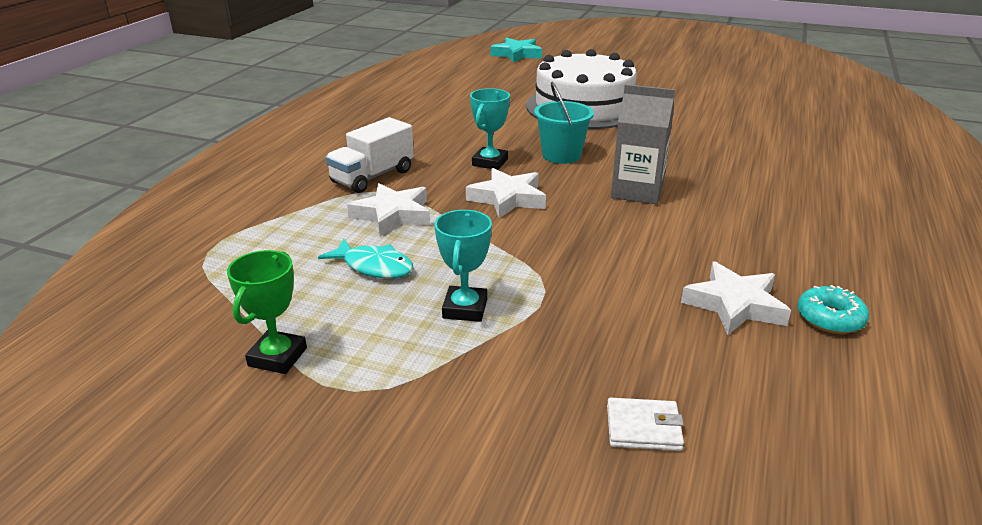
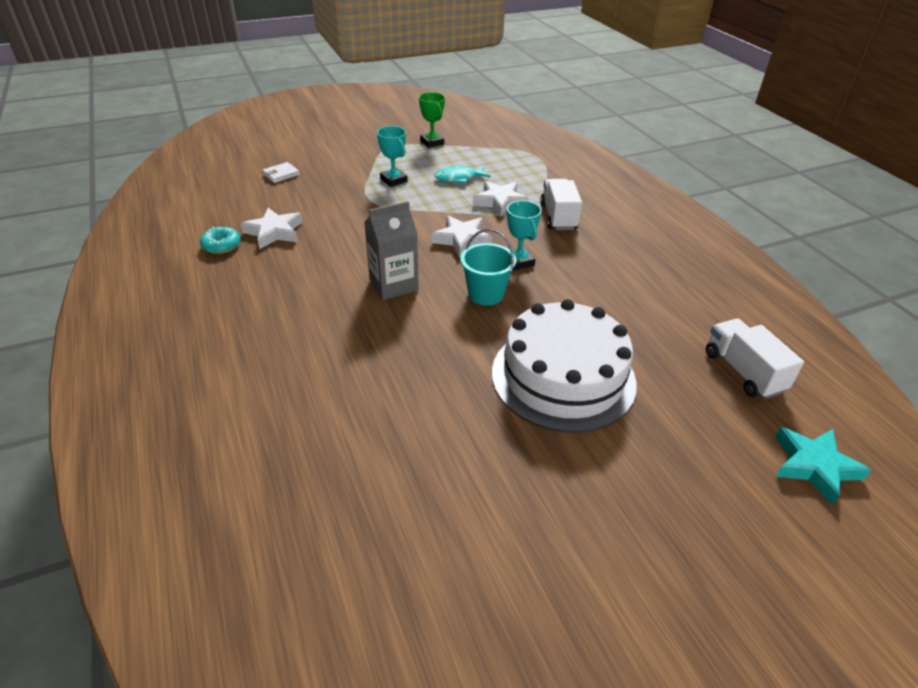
camera: 135 degrees right, 10 degrees up
(472, 76) = (743, 372): none -> white truck

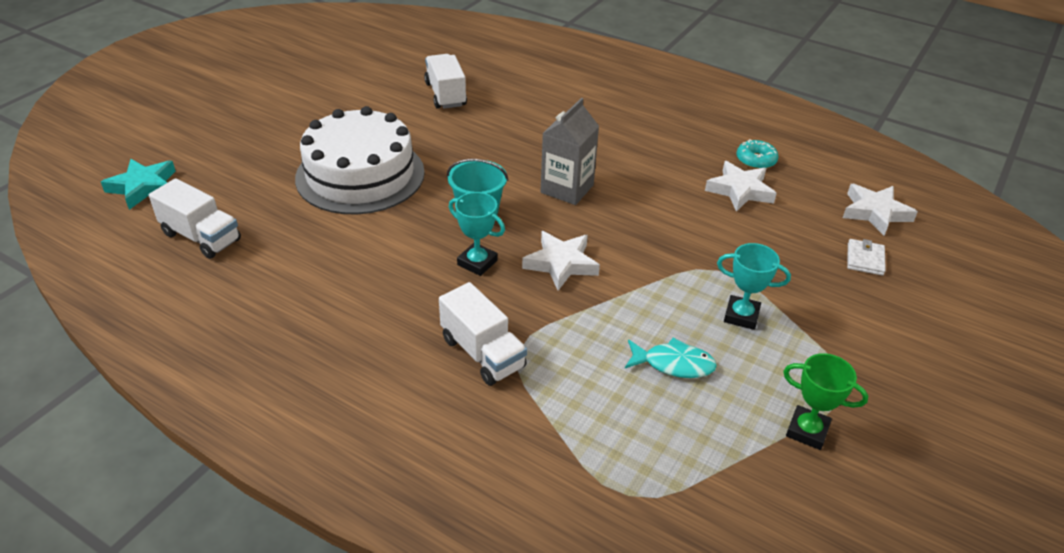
camera: 145 degrees right, 0 degrees up
(384, 455) = (445, 95): none -> white truck
(459, 178) = (673, 364): turquoise fish -> turquoise fish turned 60 degrees clockwise
(500, 202) = (577, 344): white star -> white star (875, 213)

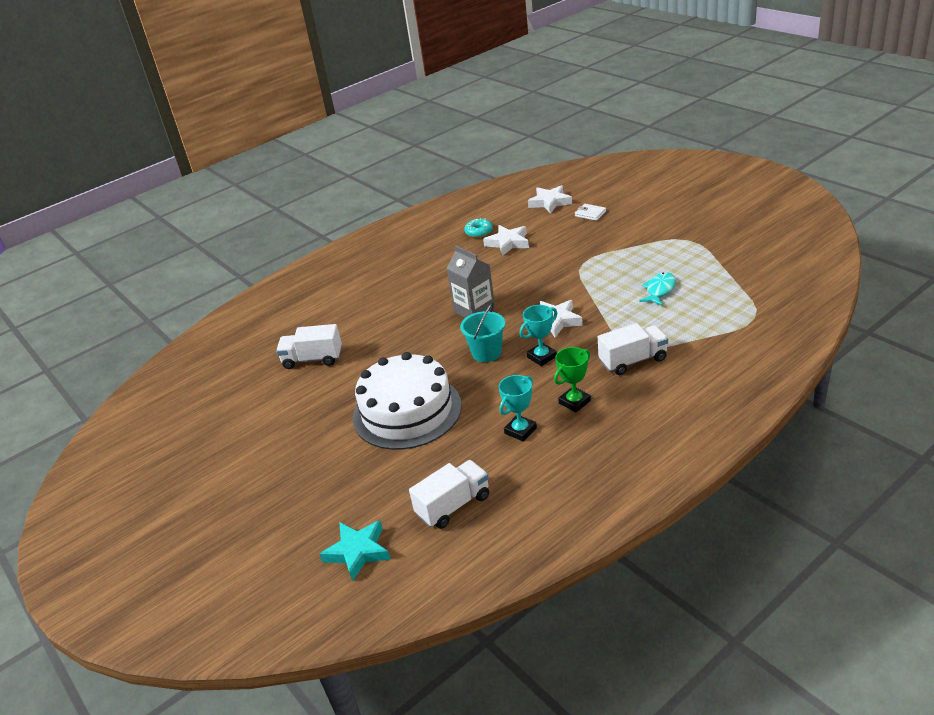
camera: 65 degrees left, 5 degrees down
(741, 316) = (625, 261): turquoise trophy -> turquoise trophy (520, 430)
(807, 431) = (717, 256): green trophy -> green trophy (574, 402)

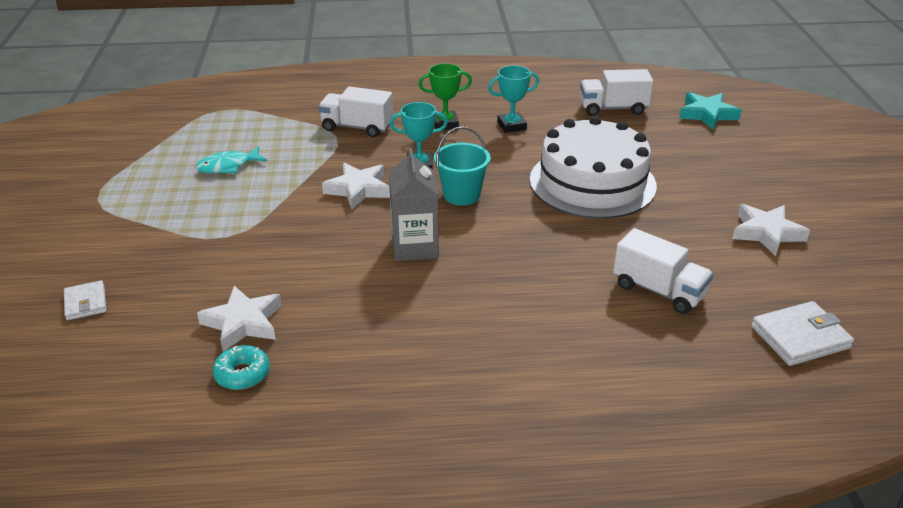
camera: 150 degrees left, 0 degrees up
(221, 374) = (800, 337): none -> white wallet
(550, 202) = (76, 365): white star -> white star (766, 233)

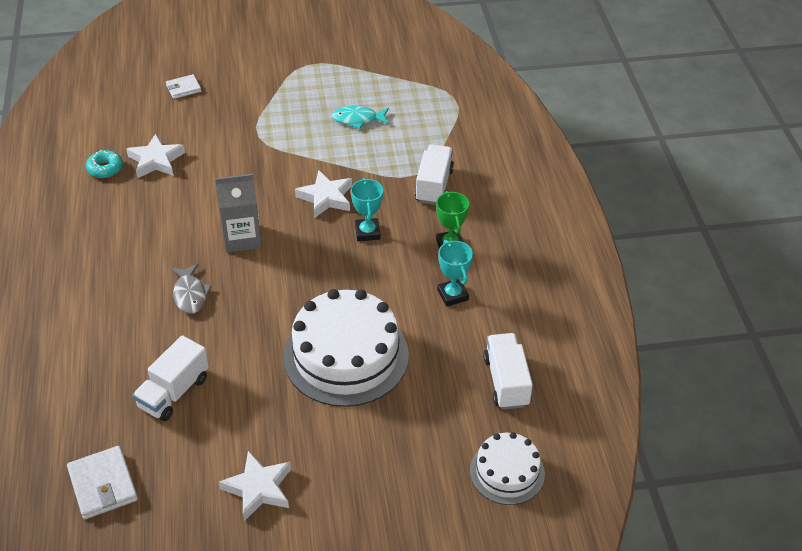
camera: 85 degrees right, 10 degrees up
(228, 166) = (358, 119): turquoise fish -> turquoise fish turned 60 degrees counterclockwise
(461, 195) = (320, 262): turquoise bucket -> none
(507, 283) = (190, 294): none -> grey fish
(707, 114) = (507, 472): turquoise star -> white cake

